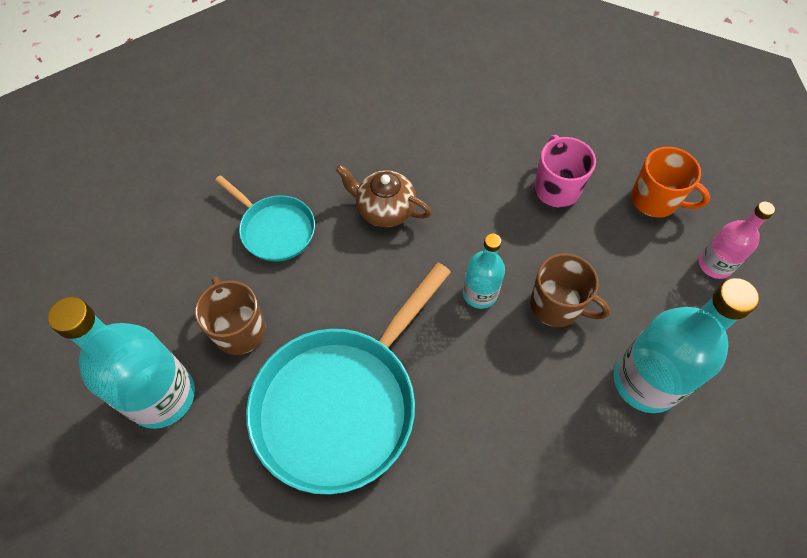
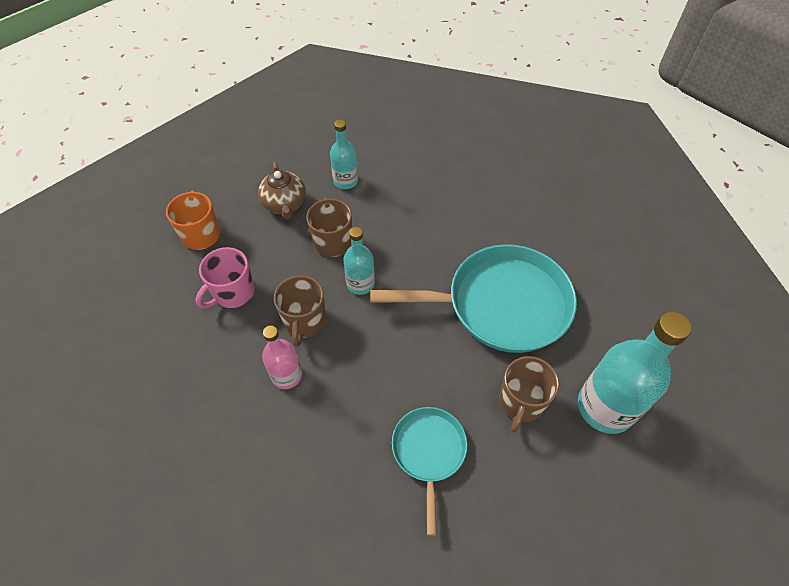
camera: 130 degrees left, 5 degrees down
(384, 209) = (343, 387): brown teapot -> brown teapot (285, 204)
(476, 222) = (304, 321): none -> brown mug
(645, 381) = (345, 181): turquoise bottle -> turquoise bottle, size x0.56
(714, 264) = (235, 186): pink bottle -> pink bottle (287, 375)

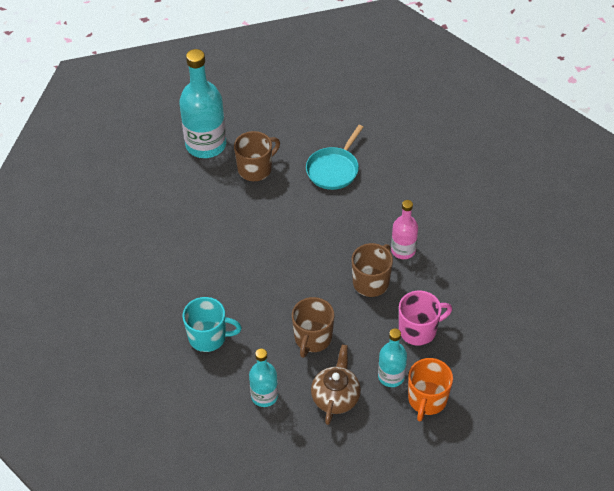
camera: 150 degrees left, 5 degrees down
(360, 284) = (311, 291): turquoise bottle -> turquoise bottle (391, 376)
(425, 204) = (208, 337): none -> turquoise mug
(501, 304) = (216, 229): turquoise pan -> none

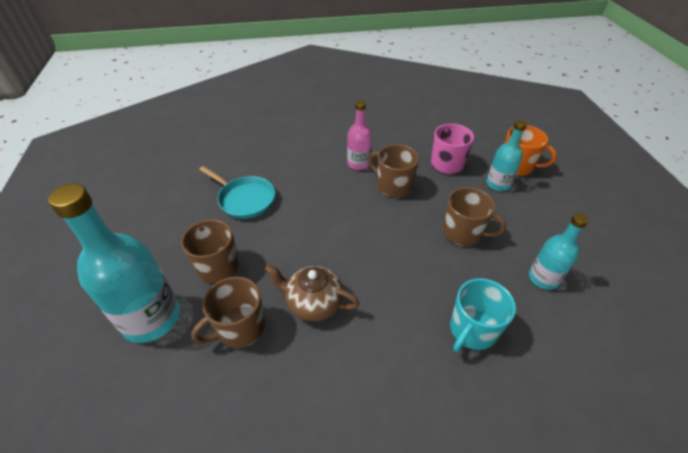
camera: 85 degrees left, 5 degrees down
(201, 195) = (240, 328): none -> brown mug
(208, 337) = (472, 330): turquoise mug -> turquoise mug turned 150 degrees counterclockwise
(335, 397) = (529, 222): brown teapot -> brown teapot (313, 303)

